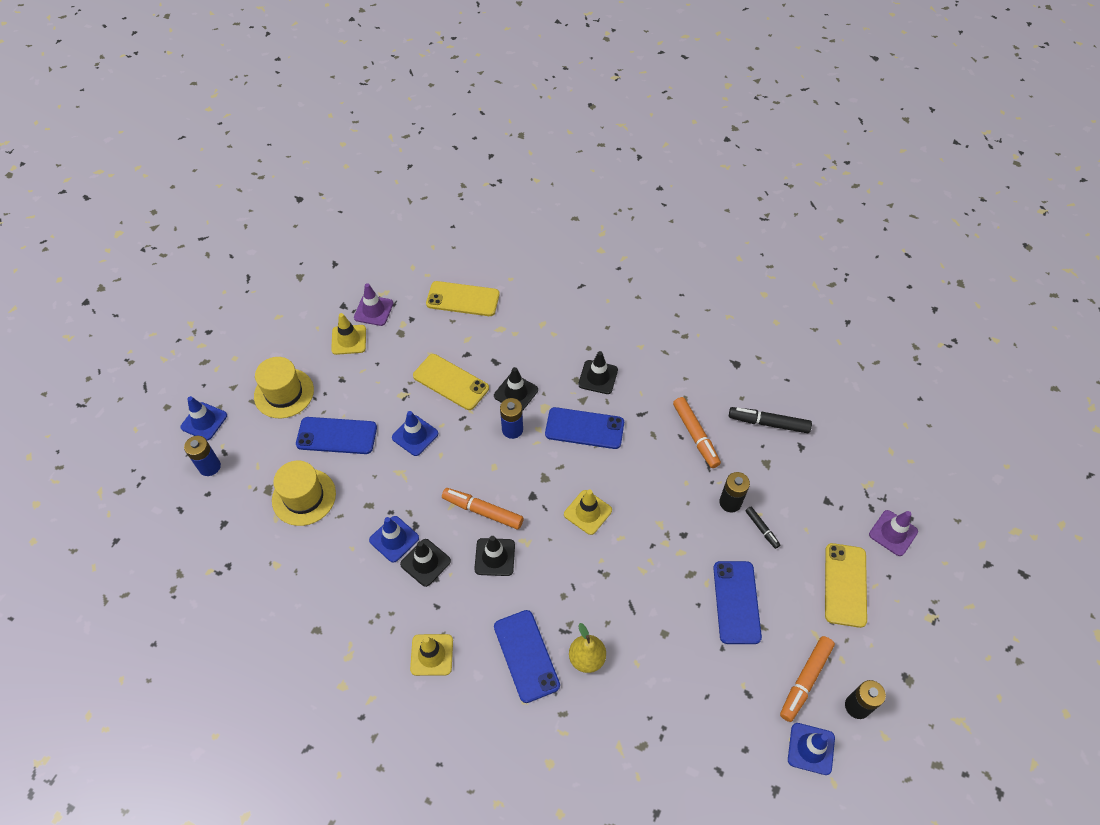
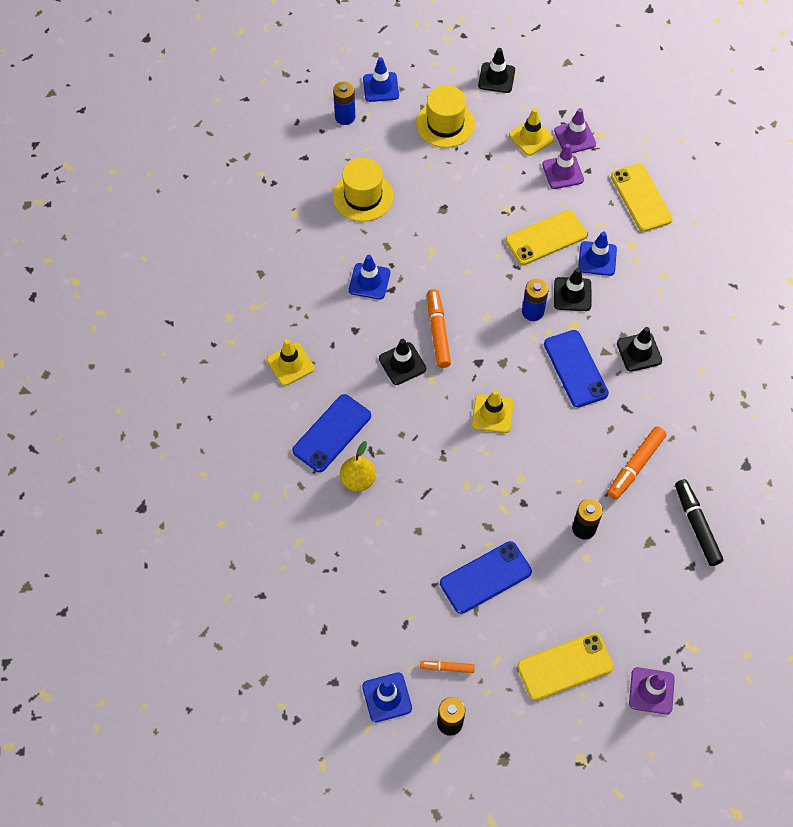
camera: 60 degrees right, 5 degrees up
(336, 436) = (433, 185): blue phone -> none
(399, 336) = (562, 172): none -> purple traffic cone
(415, 435) = (473, 241): blue traffic cone -> blue traffic cone (597, 258)
(425, 562) = (364, 315): black traffic cone -> black traffic cone (496, 78)
(451, 382) = (546, 238): yellow phone -> yellow phone turned 60 degrees clockwise
(761, 529) = (574, 568): black marker -> none
(805, 680) = (447, 668): orange marker -> orange marker, size x0.56

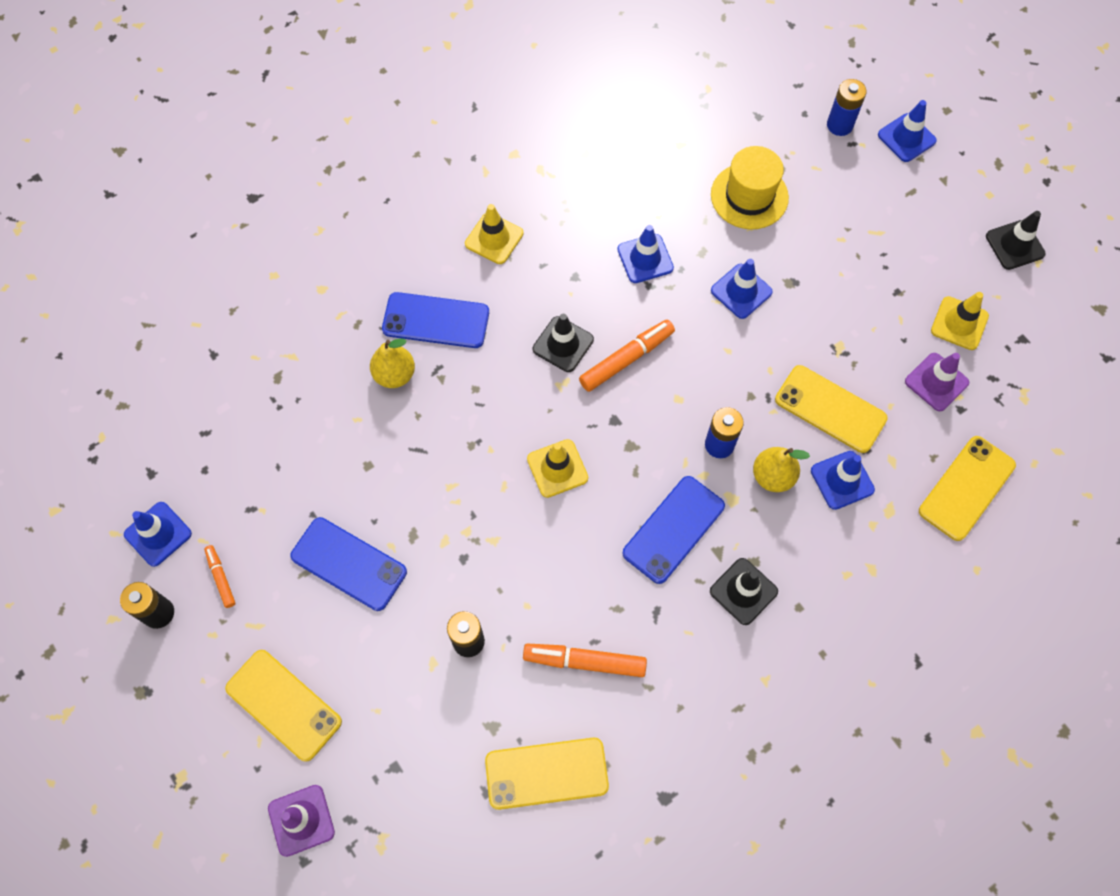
camera: 60 degrees right, 5 degrees up
(431, 240) = (741, 291): none -> blue traffic cone
(445, 124) = (907, 226): yellow hat -> none
(572, 294) = (773, 476): black traffic cone -> yellow pear
(575, 137) = (997, 371): purple traffic cone -> none
(696, 525) = (546, 773): black marker -> yellow phone

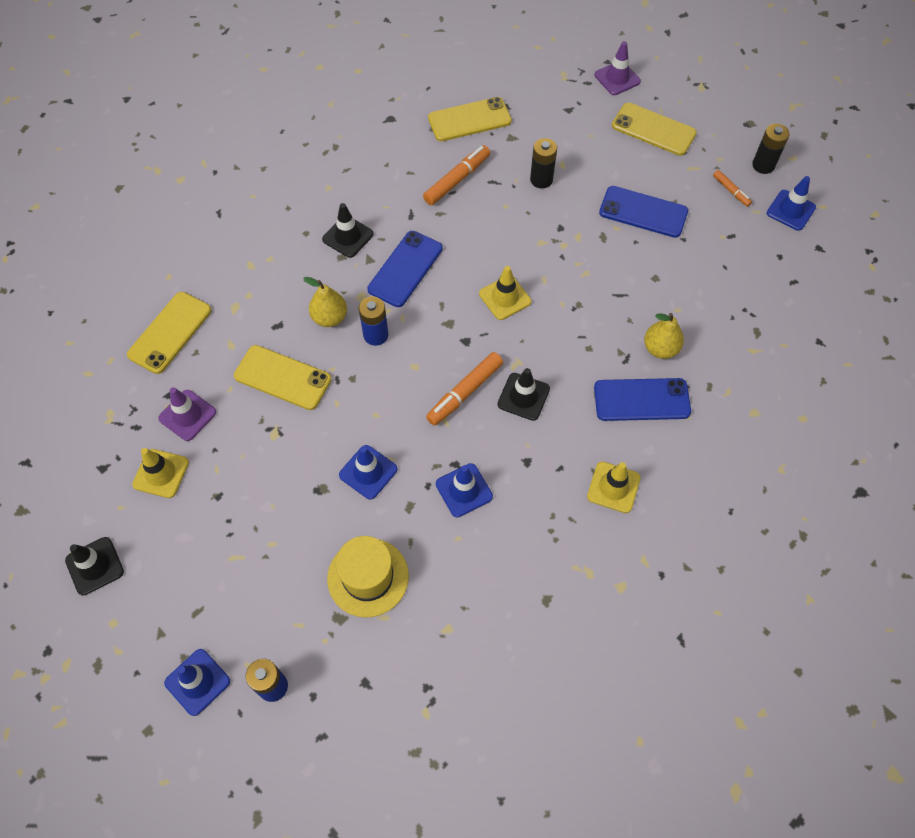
camera: 170 degrees right, 5 degrees down
(584, 661) = (457, 180): orange marker -> orange marker turned 45 degrees counterclockwise
(842, 480) = (273, 323): blue traffic cone -> none

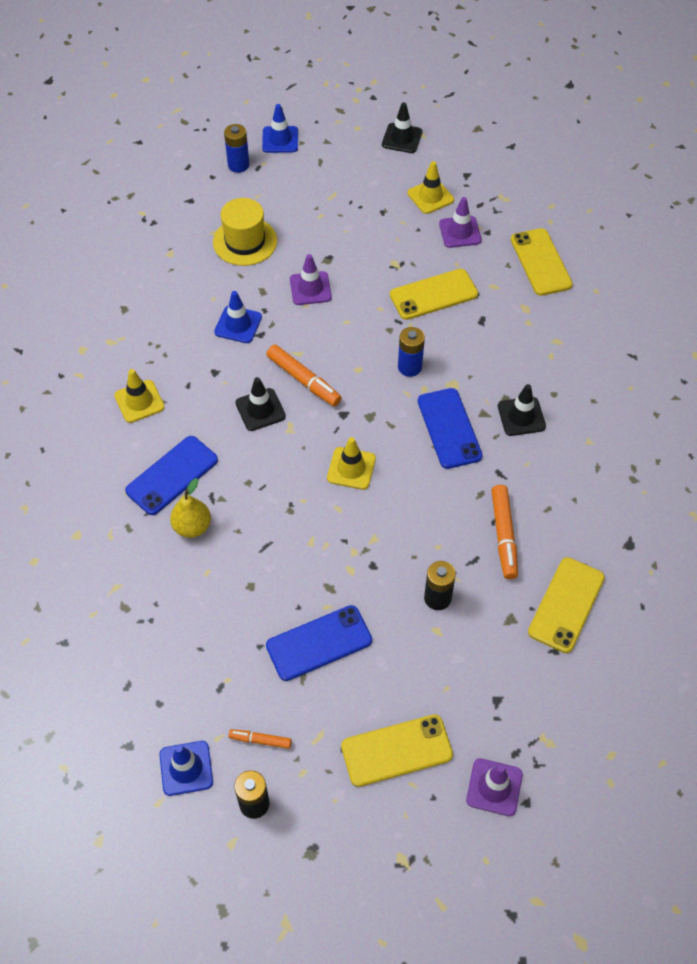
camera: 135 degrees right, 5 degrees down
(330, 318) = (455, 352): yellow pear -> none
(368, 472) = (310, 288): blue traffic cone -> purple traffic cone
(465, 392) = (304, 380): orange marker -> orange marker turned 135 degrees clockwise

